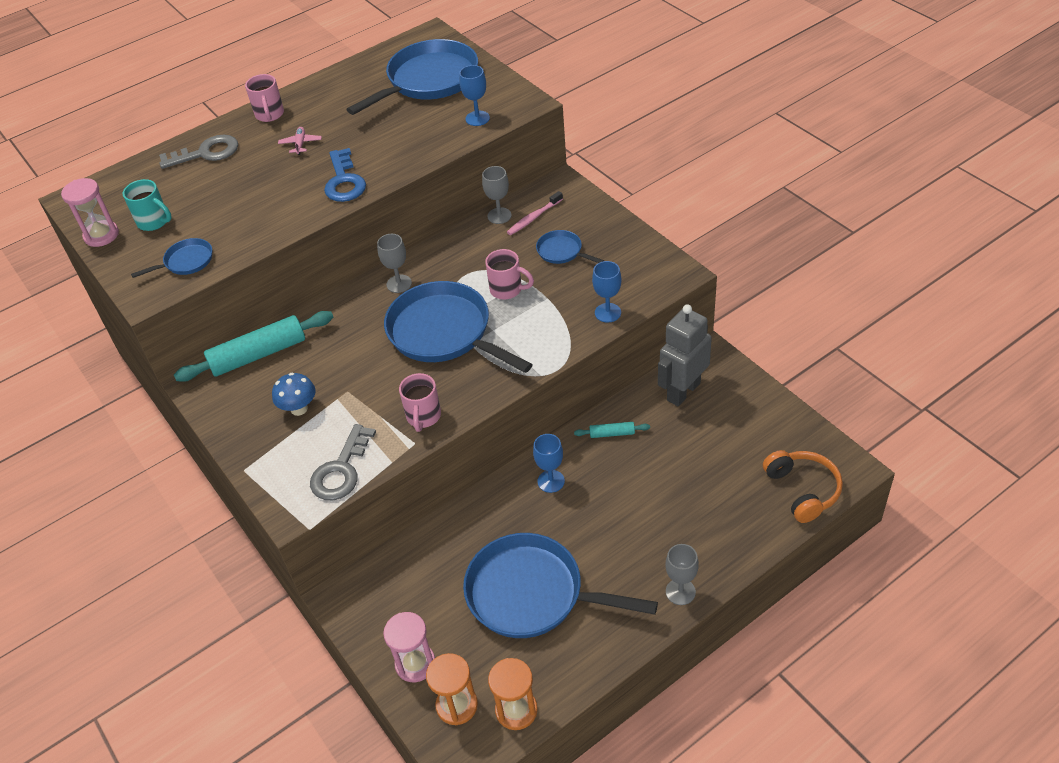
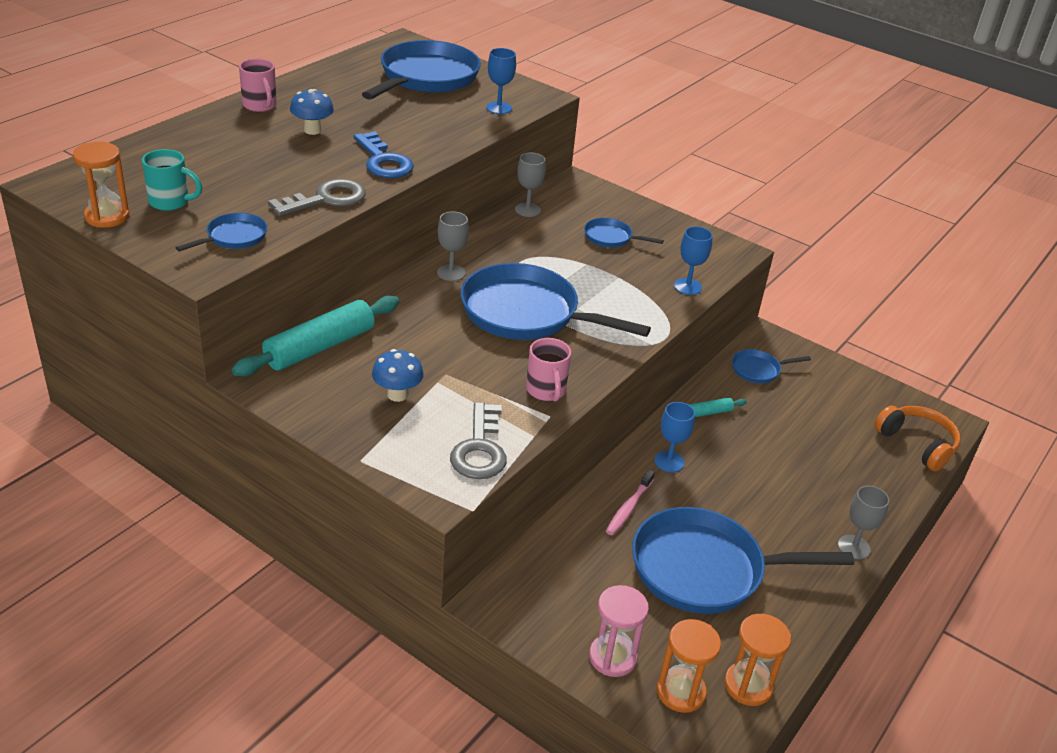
camera: 25 degrees left, 10 degrees down
(101, 235) = (107, 216): pink hourglass -> orange hourglass
(206, 153) = (201, 139): grey key -> grey key (326, 199)
(300, 144) = (312, 130): pink plane -> blue mushroom
(507, 290) = (573, 272): pink mug -> none
(534, 217) = (565, 210): pink toothbrush -> pink toothbrush (629, 507)
(683, 391) = (758, 370): grey robot -> blue pan

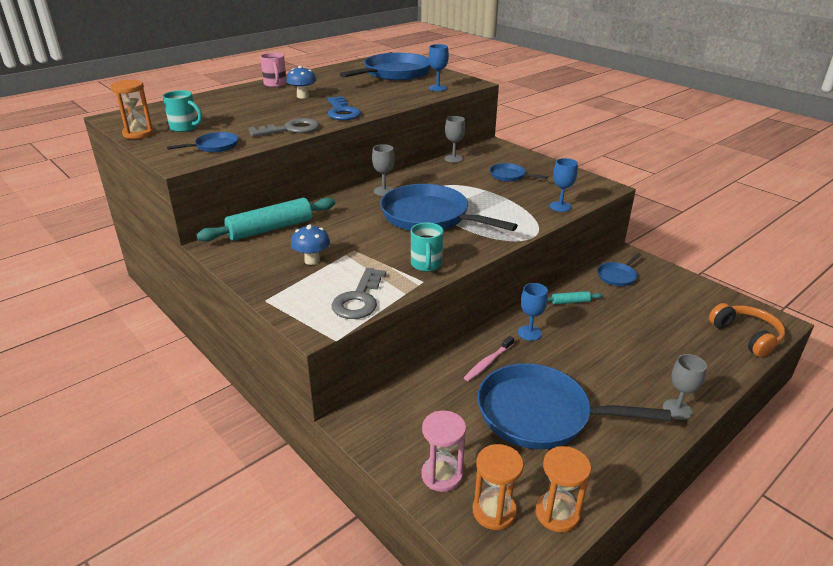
camera: 15 degrees right, 5 degrees down
(546, 391) = (426, 265): pink mug -> turquoise mug
(758, 370) = (617, 276): blue pan -> blue pan turned 45 degrees counterclockwise

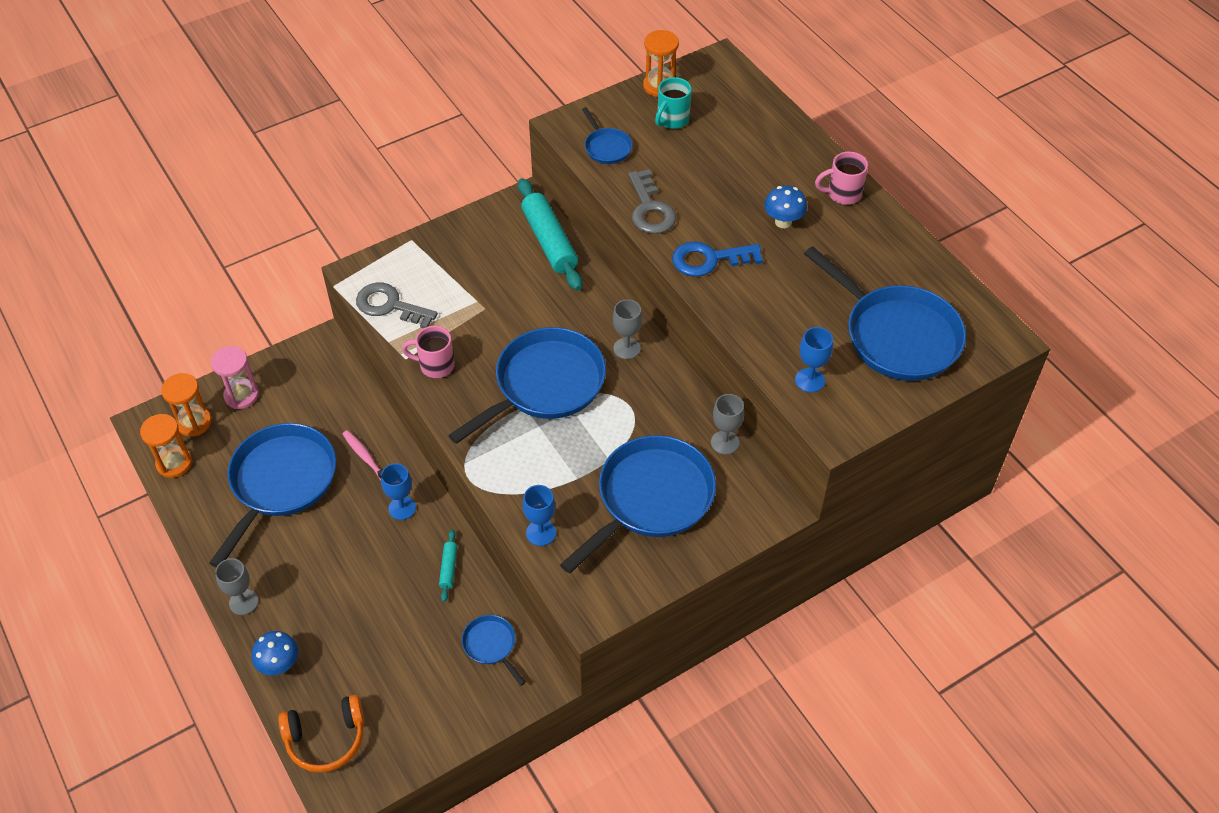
camera: 100 degrees right, 20 degrees up
(312, 260) = (472, 274): blue mushroom -> blue mushroom (279, 665)
(426, 265) = (435, 365): turquoise mug -> pink mug
(509, 176) = (650, 499): blue pan -> blue pan, size x2.17

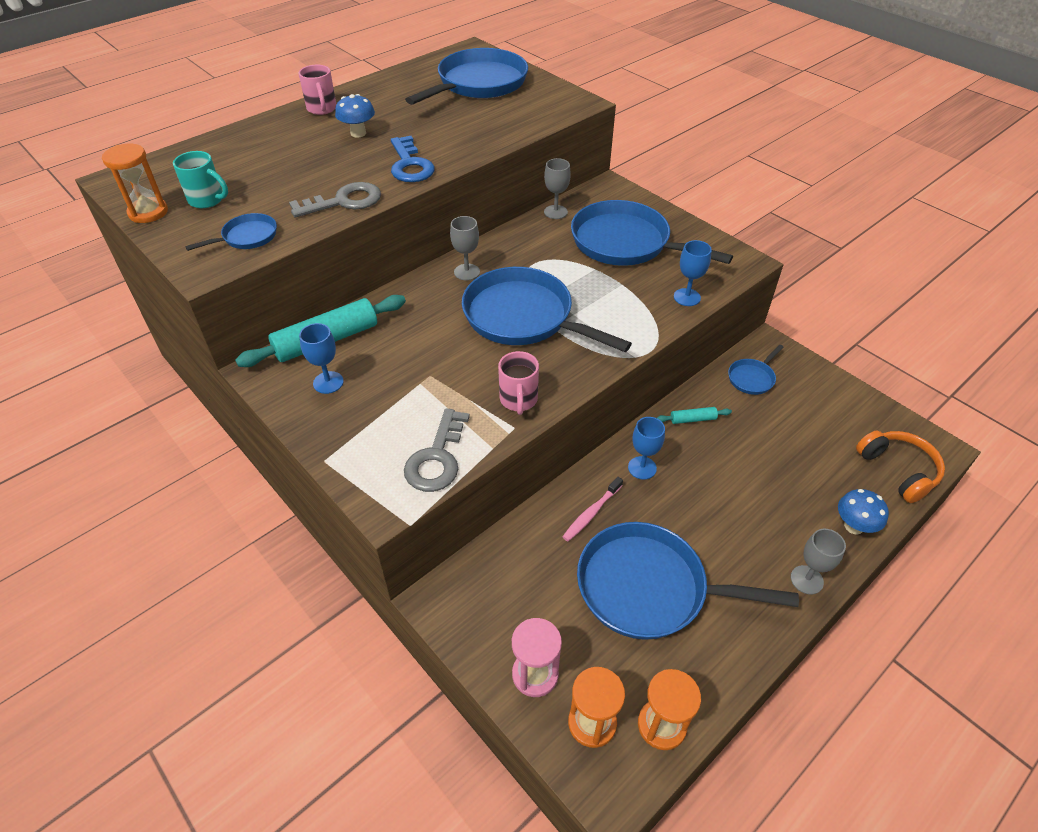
camera: 100 degrees left, 5 degrees down
(810, 380) = (535, 114): blue goblet -> blue goblet (328, 382)

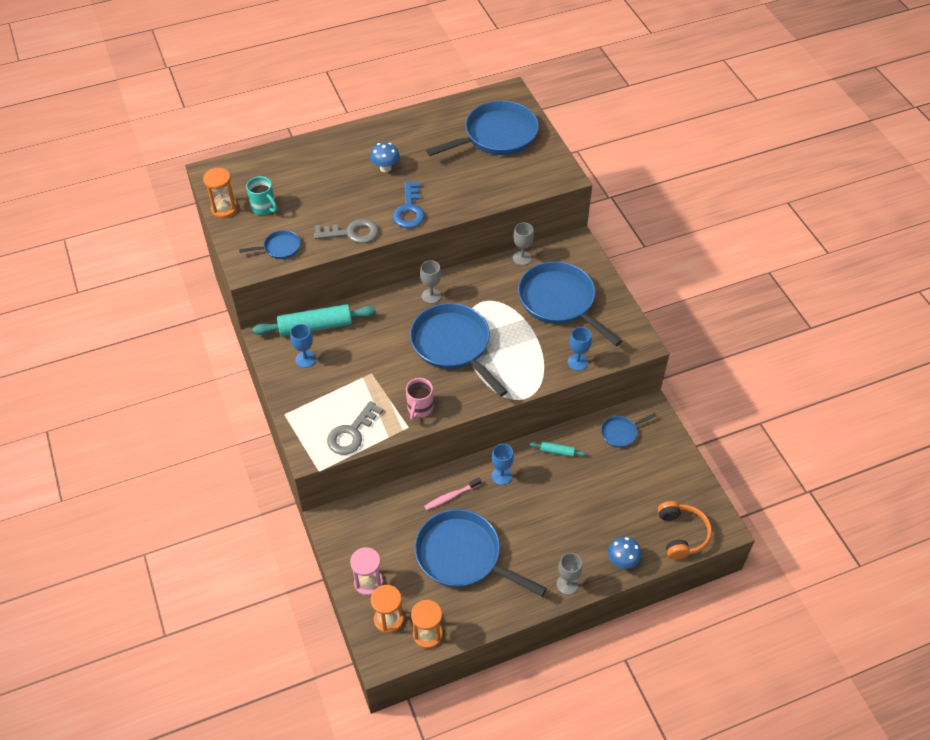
camera: 20 degrees right, 5 degrees up
(322, 109) = (369, 135): pink mug -> none

